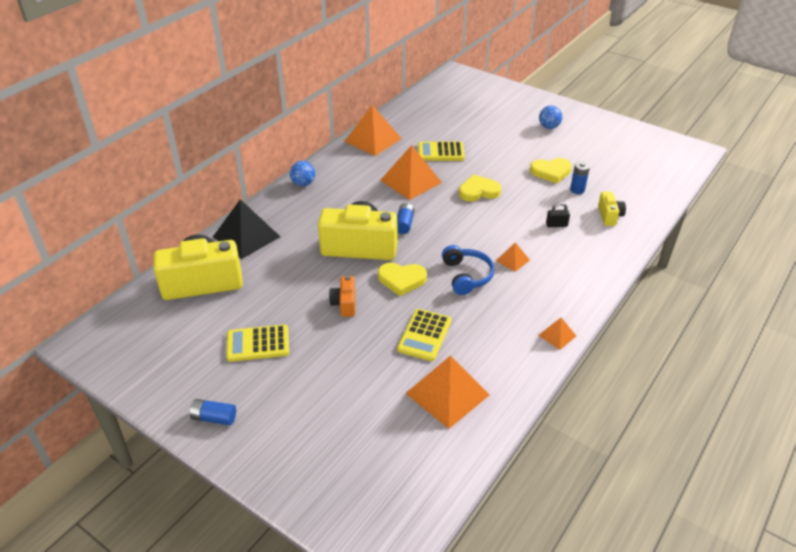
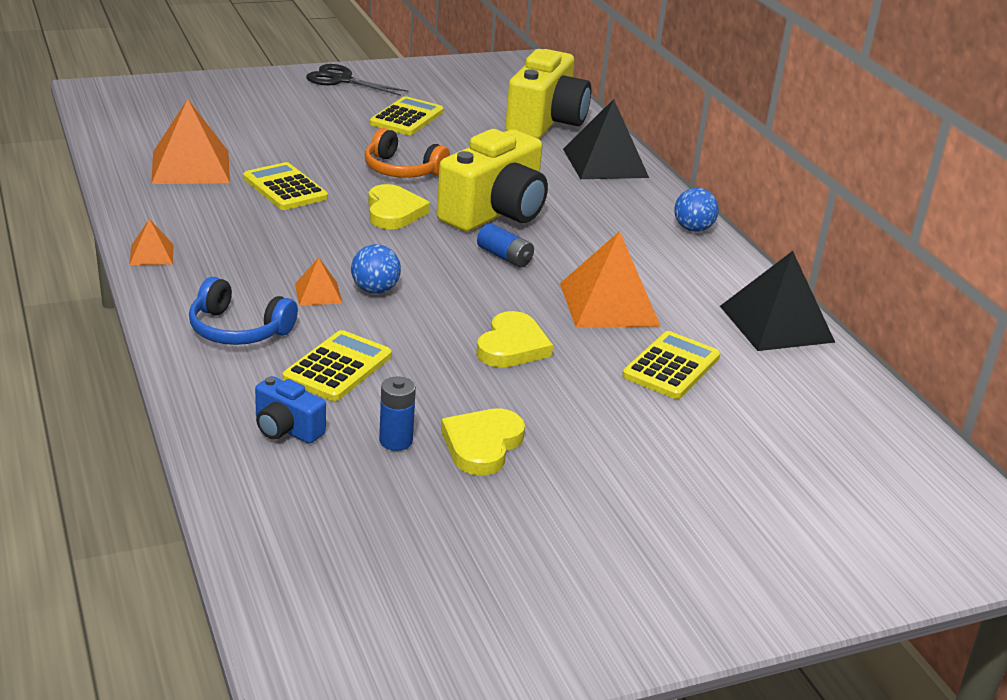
camera: 120 degrees right, 10 degrees down
(214, 418) = (341, 80): blue battery -> black scissors
(344, 304) = (402, 170): orange camera -> orange headphones
(372, 140) = (776, 323): orange pyramid -> black pyramid
(402, 280) = (394, 212): yellow heart -> yellow heart turned 135 degrees clockwise
(466, 276) = (338, 250): blue headphones -> blue headphones (238, 330)
(549, 127) = (646, 539): blue ball -> blue ball (375, 290)
(556, 225) = (338, 367): black padlock -> yellow calculator
(609, 216) = (286, 429): yellow camera -> blue camera

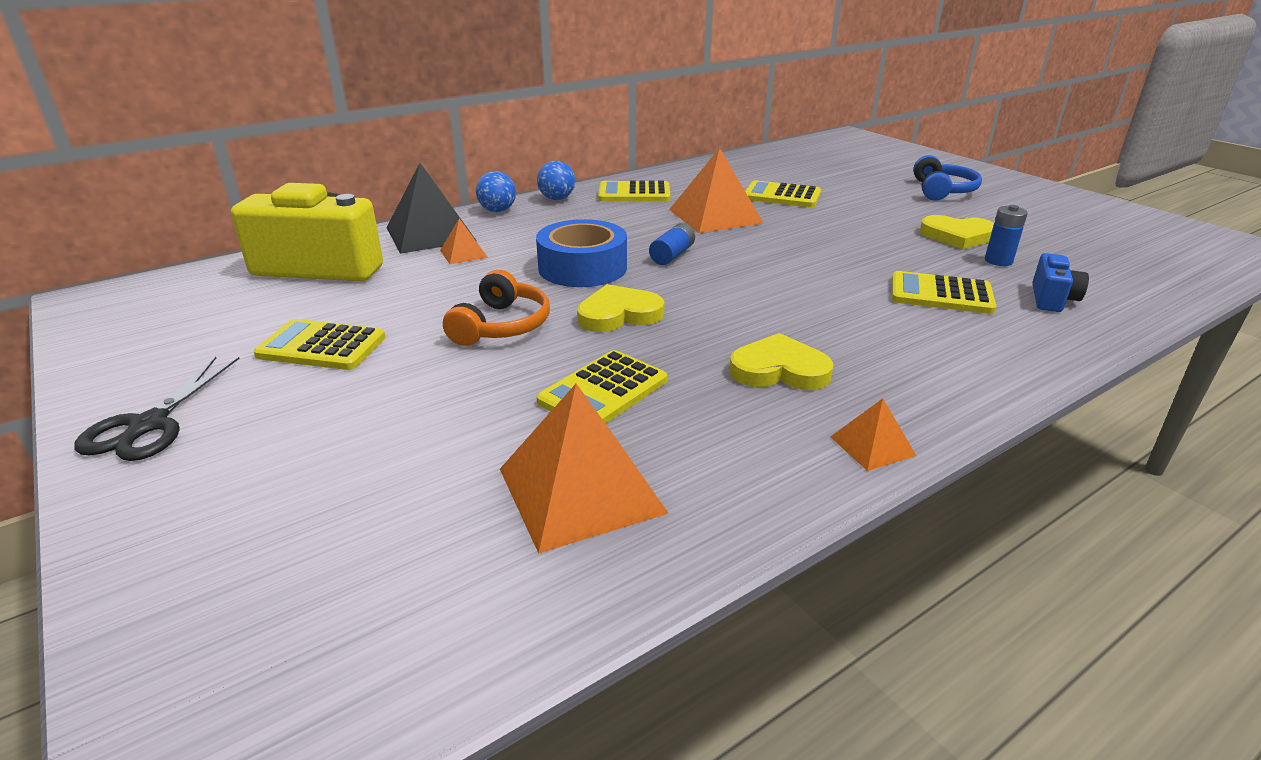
camera: 100 degrees left, 0 degrees up
(238, 330) = (951, 350): blue headphones -> blue headphones (942, 191)
(318, 293) = (834, 324): orange pyramid -> orange pyramid (463, 253)
(375, 290) = (795, 299): blue ball -> blue ball (497, 210)
(495, 213) = (582, 268): yellow camera -> blue tape
(512, 346) = (818, 239): yellow heart -> yellow heart (779, 370)
(702, 274) = (634, 193): none -> yellow calculator
(776, 323) = (688, 174): black pyramid -> none

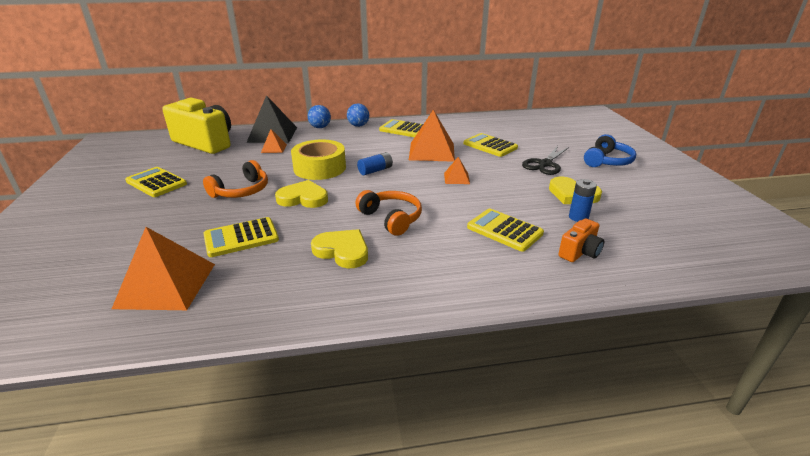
camera: 25 degrees right, 0 degrees up
(148, 425) = (55, 203): black scissors -> black scissors (545, 164)
(582, 268) = (319, 168): blue tape -> yellow tape
(784, 312) = (391, 218): none -> orange headphones
(872, 446) = (332, 309): orange pyramid -> orange pyramid (456, 178)
(1052, 299) = (580, 252): blue camera -> orange camera

